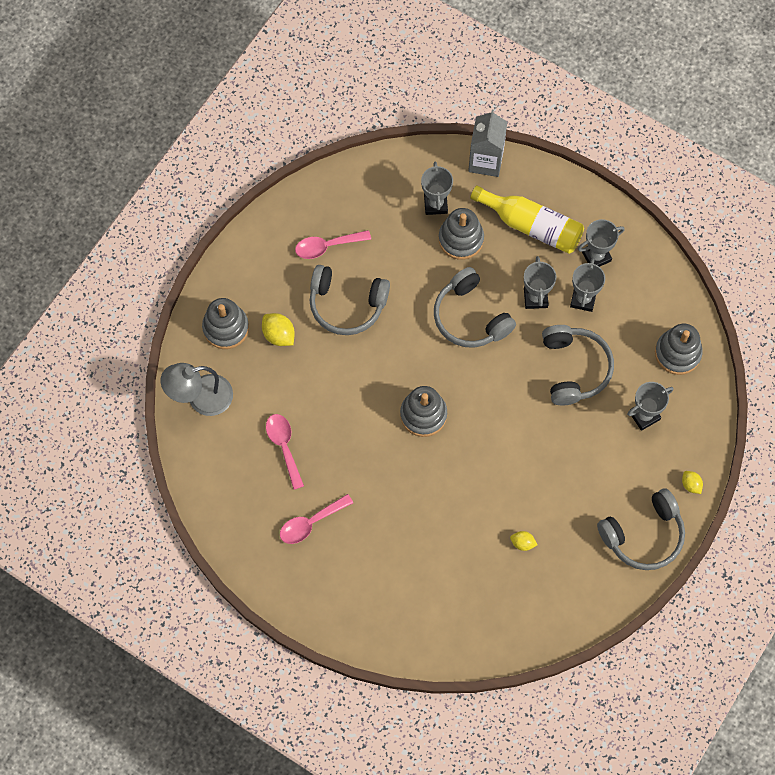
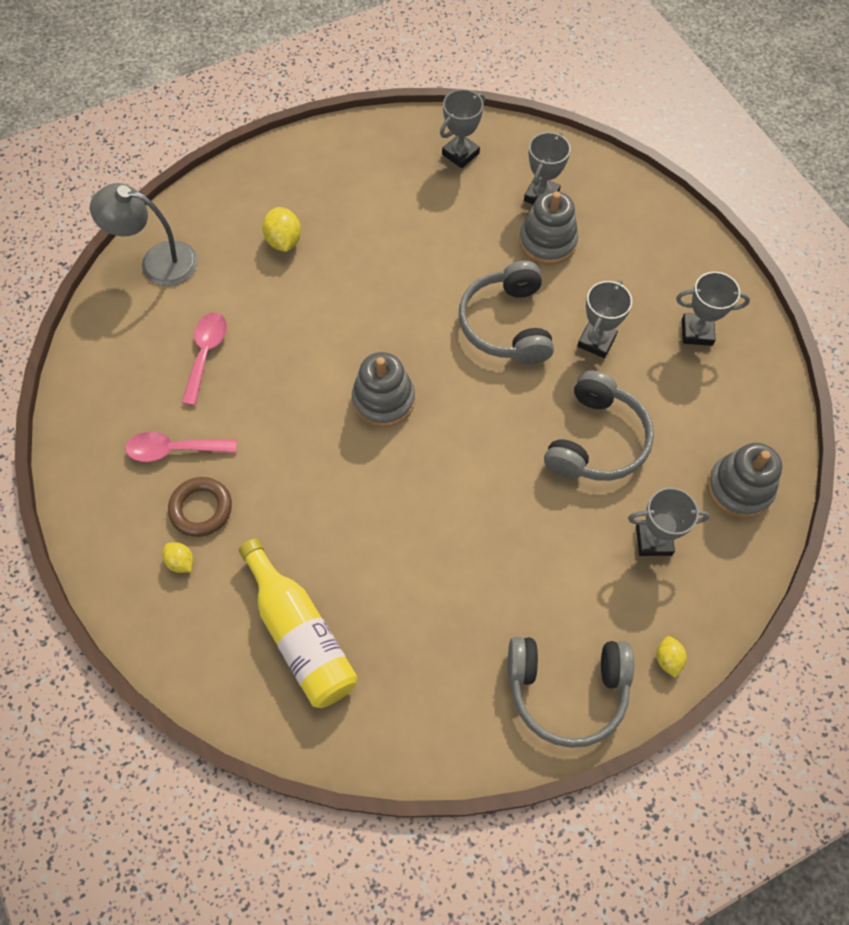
camera: 30 degrees right, 5 degrees down
(226, 328) = (235, 208): grey stacking toy -> none
(327, 246) = (396, 182): pink spoon -> none
(347, 304) = (377, 246): grey headphones -> none
(356, 551) = (201, 509): none -> brown ring
(486, 161) = (625, 180): grey carton -> none
(522, 543) = (404, 611): yellow lemon -> yellow lemon (181, 562)
(531, 226) = (637, 265): yellow bottle -> yellow bottle (300, 634)
(583, 299) = (653, 370): grey trophy -> grey trophy (460, 154)

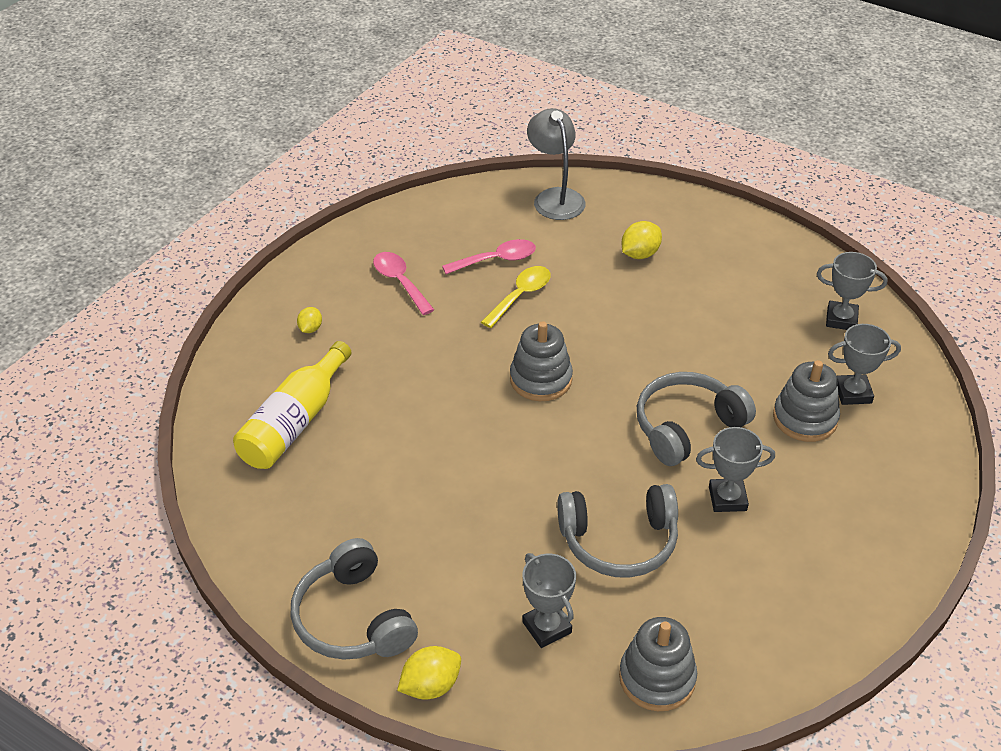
camera: 60 degrees right, 20 degrees down
(201, 509) = (361, 319): brown ring -> none
(268, 360) = (520, 296): none -> yellow spoon
(668, 659) = (430, 686): yellow lemon -> yellow lemon, size x1.61
(697, 332) = (810, 574): grey trophy -> none

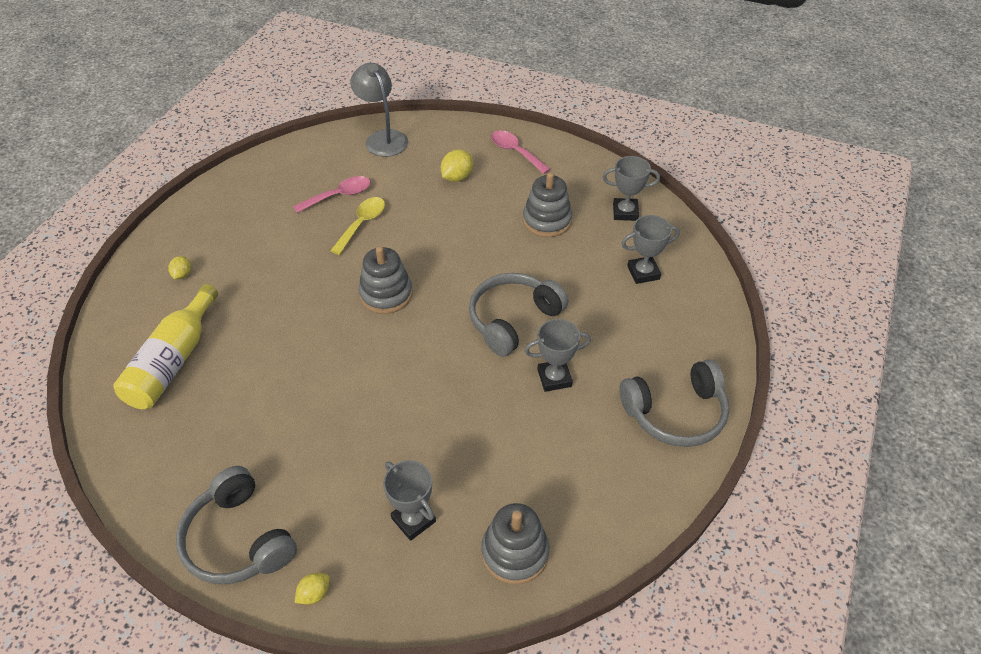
camera: 10 degrees left, 5 degrees up
(400, 282) = (258, 224): pink spoon -> pink spoon (516, 152)
(430, 686) = (314, 594): yellow lemon -> yellow lemon, size x0.62
(619, 541) = (468, 430): grey headphones -> grey headphones (675, 413)
(805, 418) = (608, 299): grey stacking toy -> grey stacking toy (547, 220)

